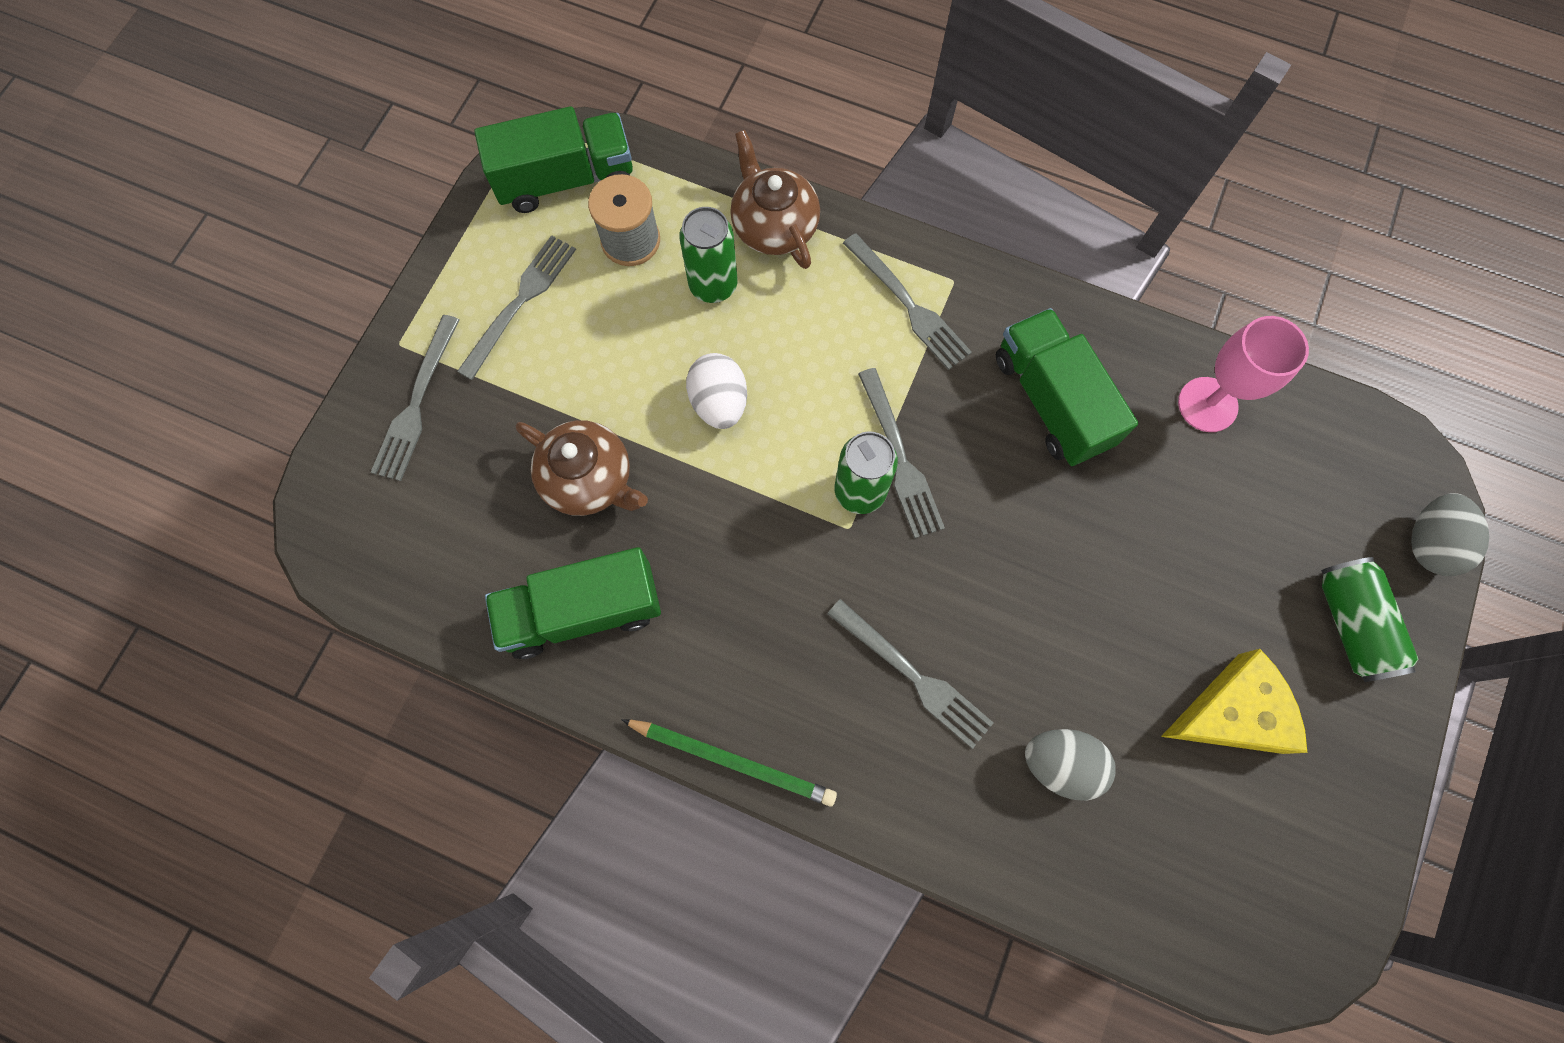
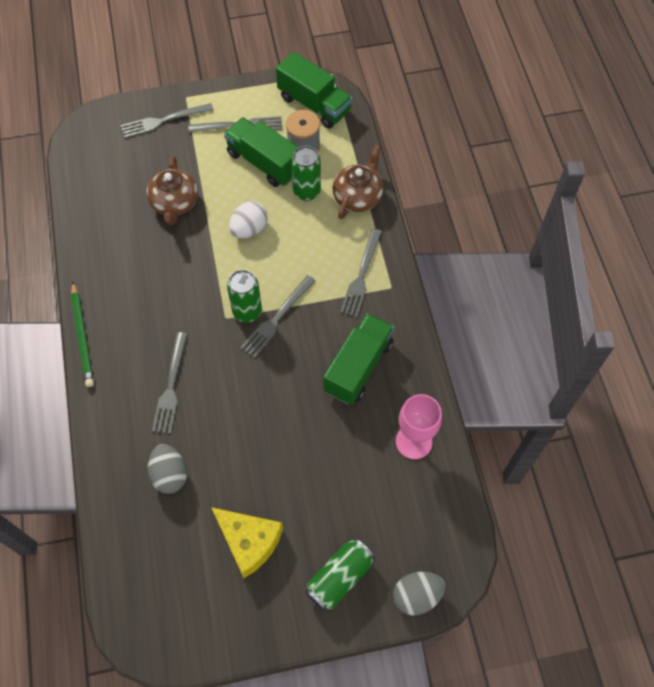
camera: 55 degrees right, 10 degrees down
(582, 611) = (112, 238): green truck -> green truck (264, 163)

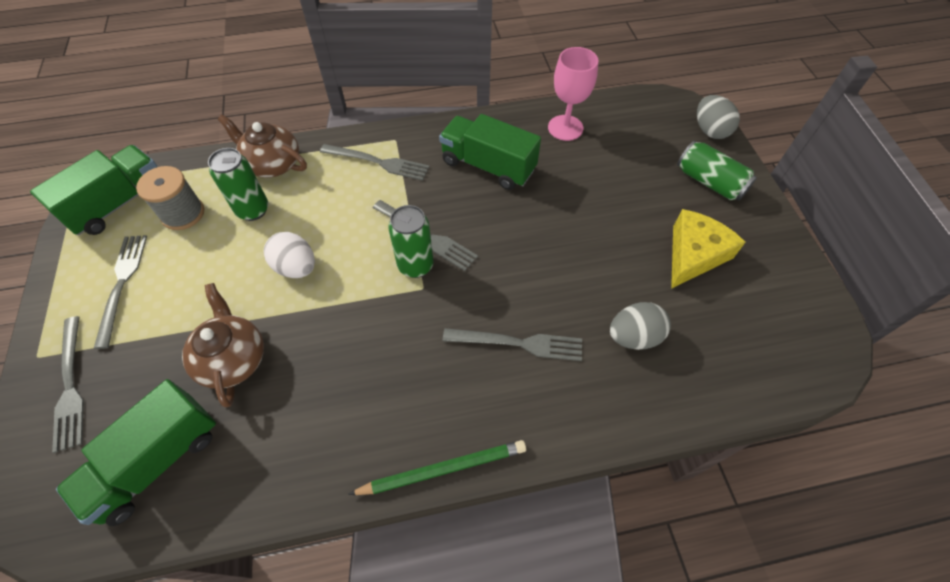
camera: 90 degrees left, 5 degrees down
(175, 203) = (233, 358): brown teapot -> brown teapot turned 105 degrees counterclockwise
(264, 163) = (195, 254): green truck -> green truck (157, 461)

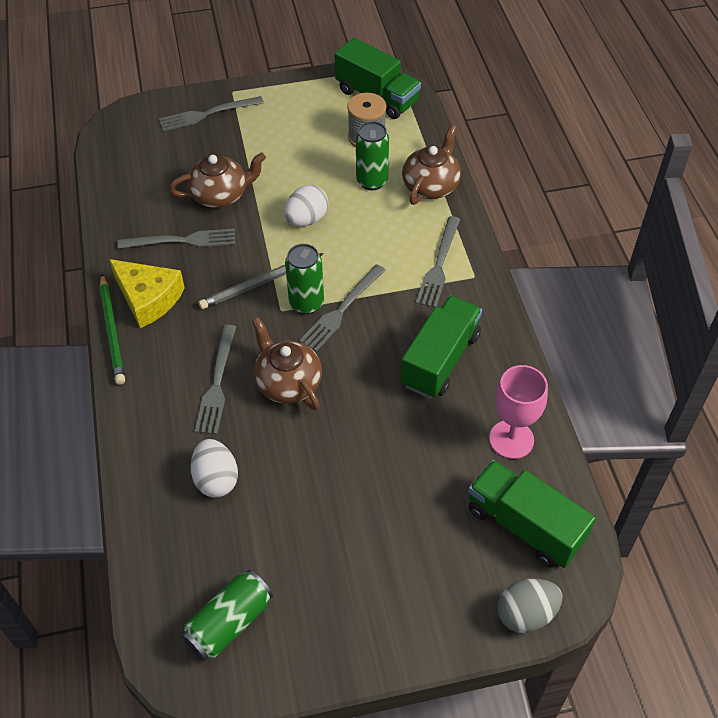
camera: 90 degrees right, 5 degrees down
(122, 284) = (293, 118): grey fork -> grey fork (182, 241)
(157, 461) = (145, 170): green truck -> green truck (524, 525)
(383, 309) = (260, 283): none -> grey pencil
(515, 279) = (287, 382): none -> brown teapot
(634, 336) = (216, 479): grey egg -> white egg
(693, 255) = (314, 553): yellow cheese -> yellow cheese (148, 298)
(709, 182) = (428, 594): green can -> green can (229, 623)

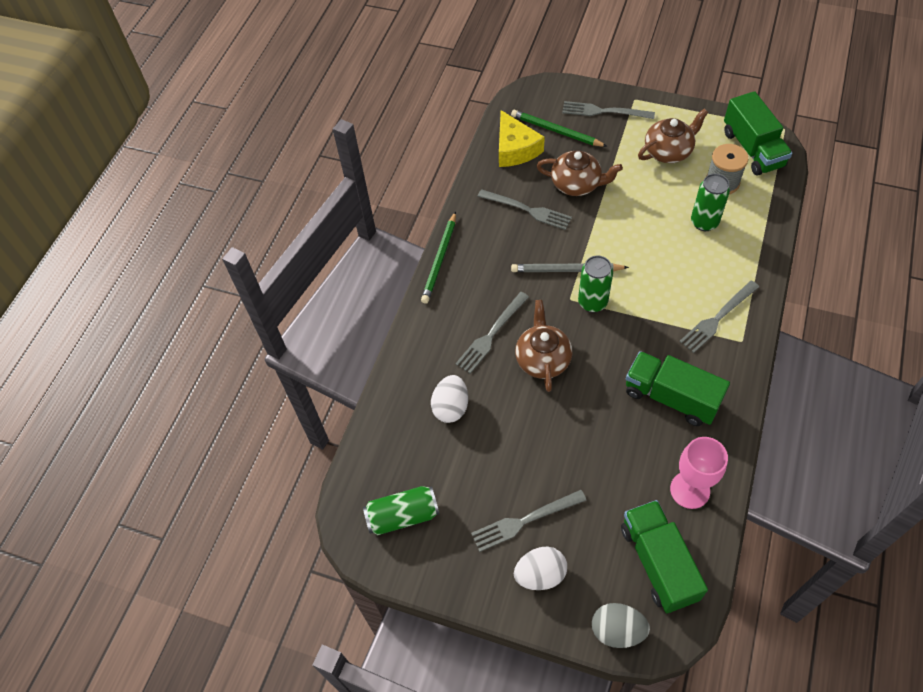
camera: 35 degrees right, 5 degrees up
(148, 298) = (478, 245): yellow cheese -> yellow cheese (515, 149)
(167, 151) = (556, 131): none -> green pencil
(307, 219) = (632, 233): white egg -> white egg (540, 574)
(341, 310) = (616, 320): grey fork -> grey fork (524, 521)
(431, 185) = (752, 246): brown teapot -> brown teapot (668, 151)
(440, 360) = (671, 397): green truck -> green truck turned 120 degrees counterclockwise

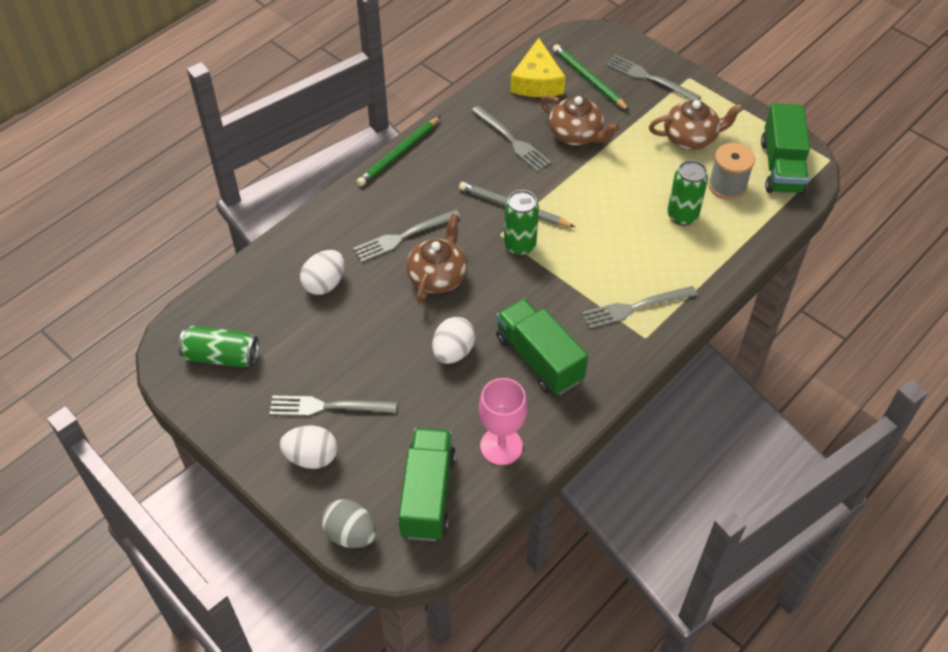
camera: 20 degrees right, 5 degrees down
(598, 422) = (453, 352): none -> white egg

